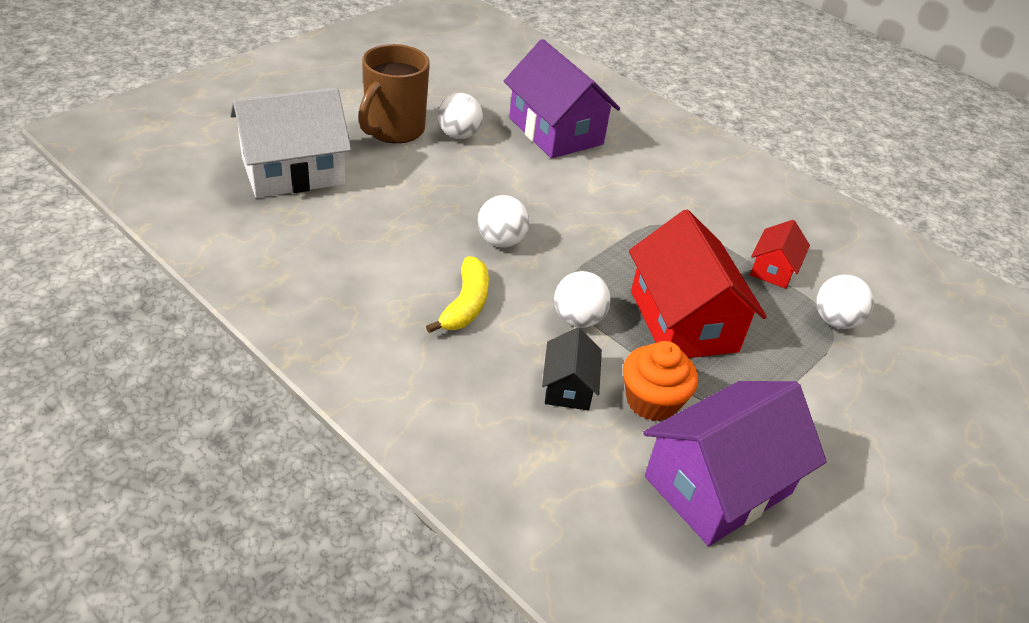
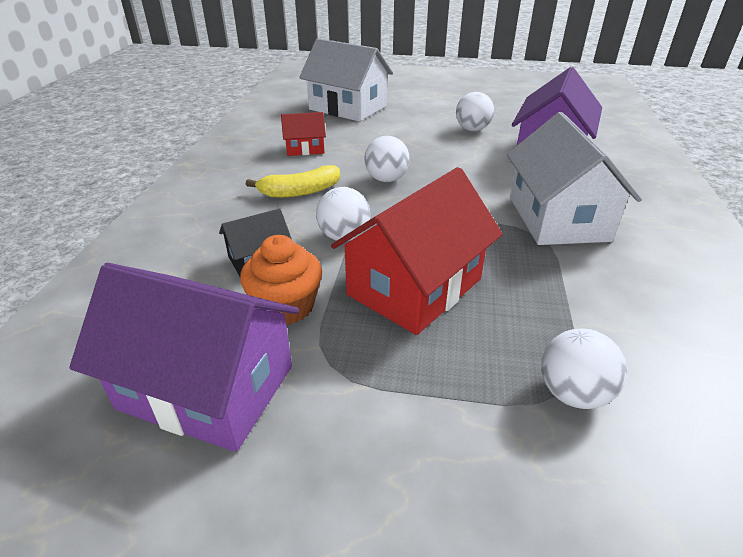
camera: 60 degrees right, 5 degrees down
(393, 130) = (436, 114): brown mug -> none
(658, 199) = (557, 218): none -> white house
(773, 269) = (581, 315): red house -> red house (305, 148)

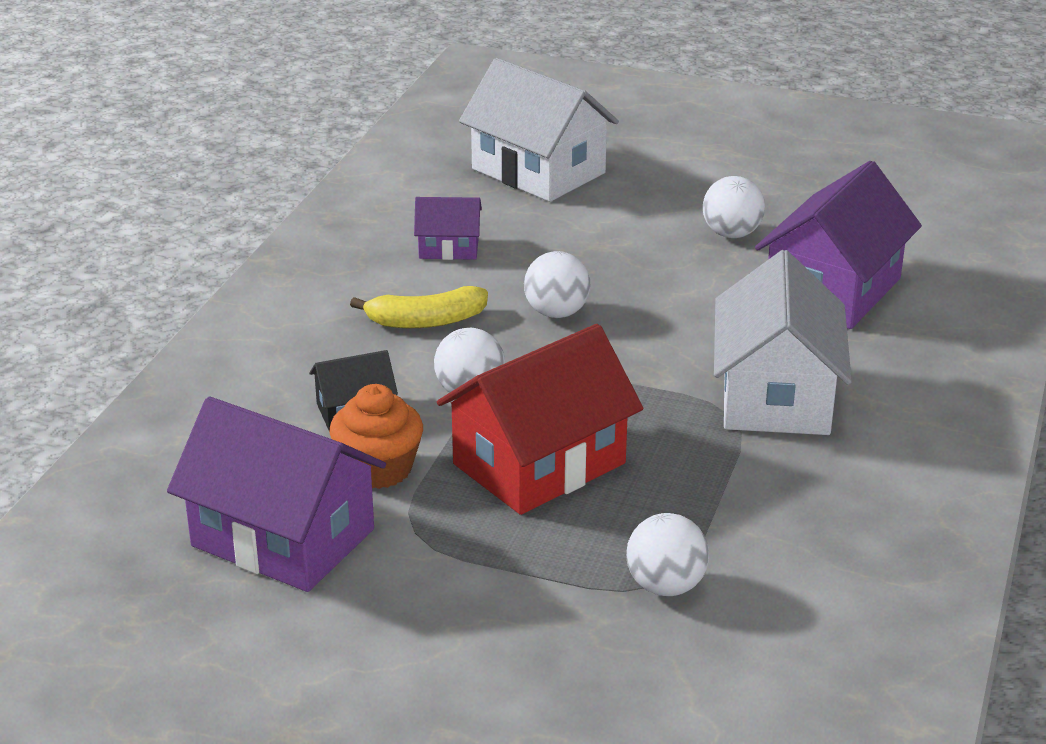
camera: 10 degrees right, 5 degrees down
(305, 148) = (449, 248): red house -> purple house

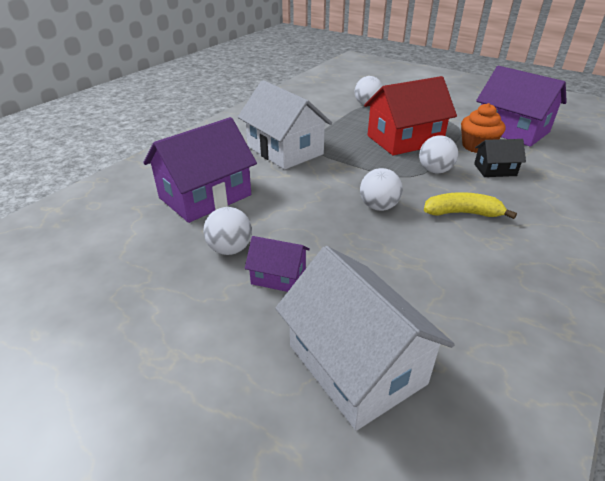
camera: 165 degrees left, 5 degrees up
(449, 248) = (450, 272): purple house -> purple house (278, 276)
(776, 396) = (285, 150): white house -> white house turned 60 degrees counterclockwise

